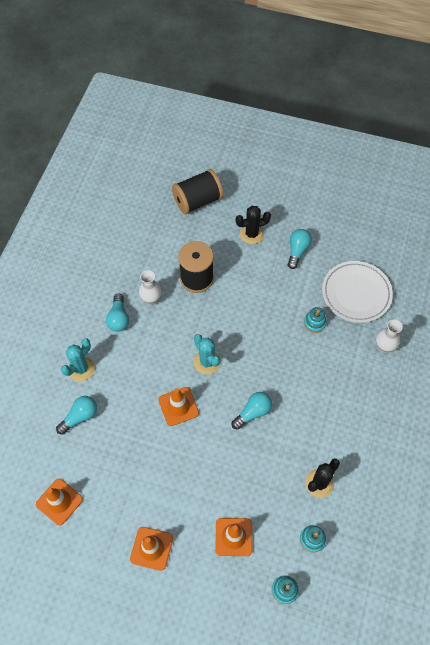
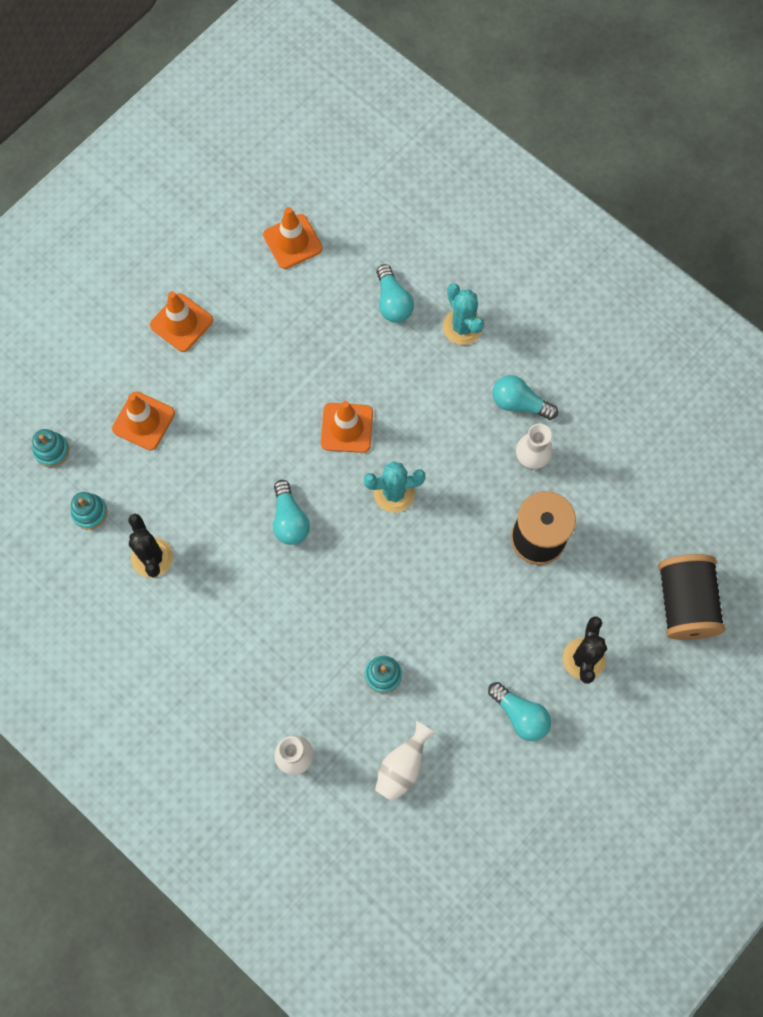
camera: 115 degrees right, 10 degrees up
(356, 293) = (402, 766): white plate -> white vase

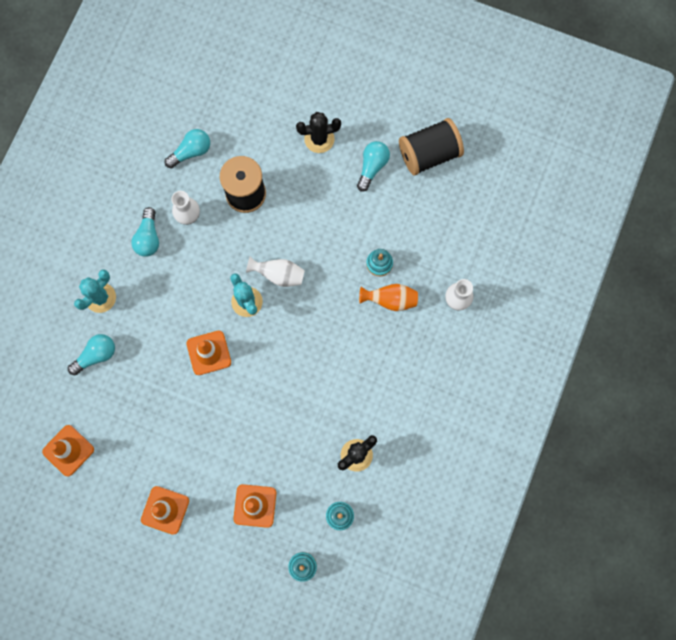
camera: 110 degrees left, 5 degrees up
(289, 520) = (293, 367): turquoise light bulb -> turquoise light bulb (191, 152)
(329, 671) = (390, 300): none -> orange vase
(402, 766) = (435, 230): white vase -> white vase (279, 275)
(685, 603) = (257, 87): black spool -> black spool (429, 154)

